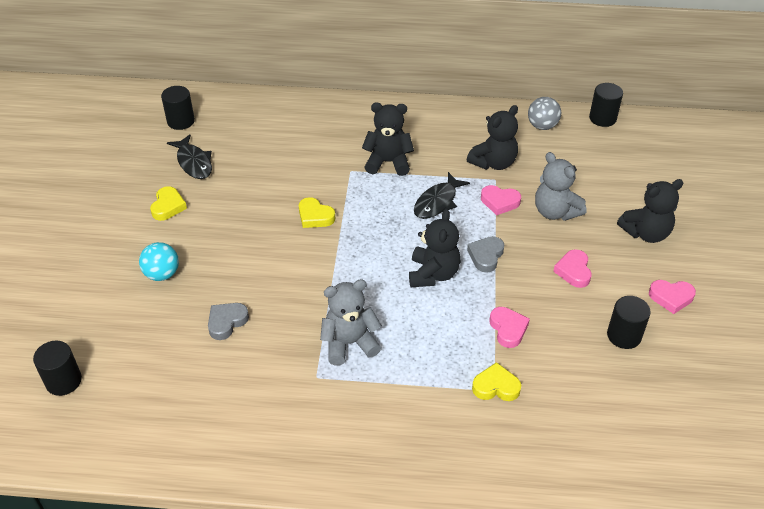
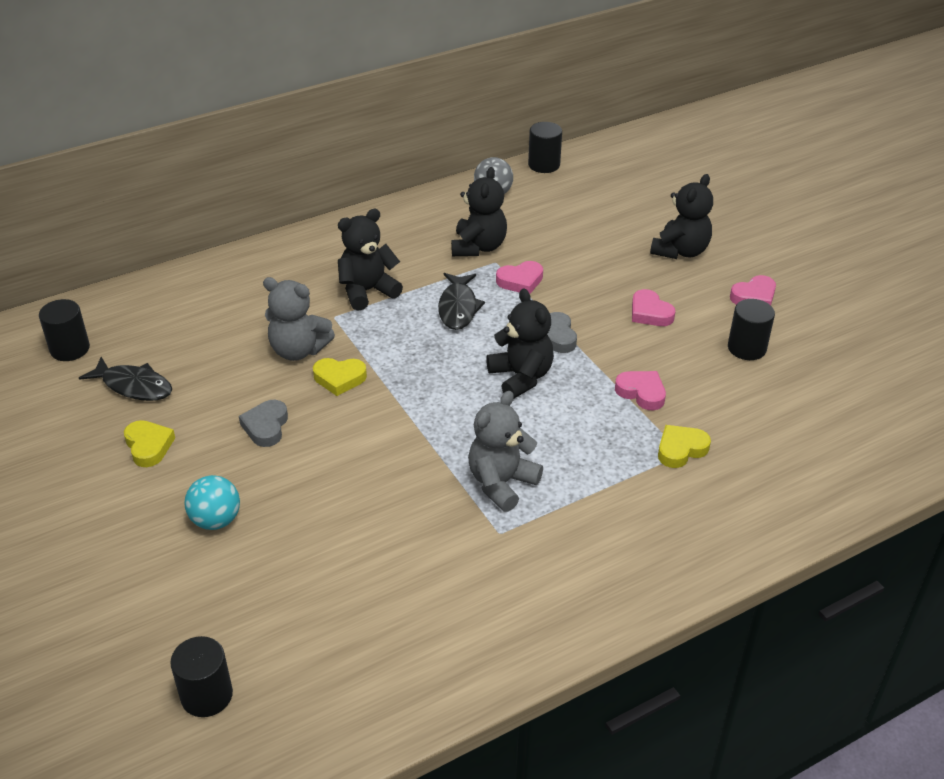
camera: 35 degrees left, 5 degrees down
(226, 322) = (346, 531): grey heart -> grey heart (266, 426)
(555, 212) = (582, 267): grey teddy bear -> grey teddy bear (298, 350)

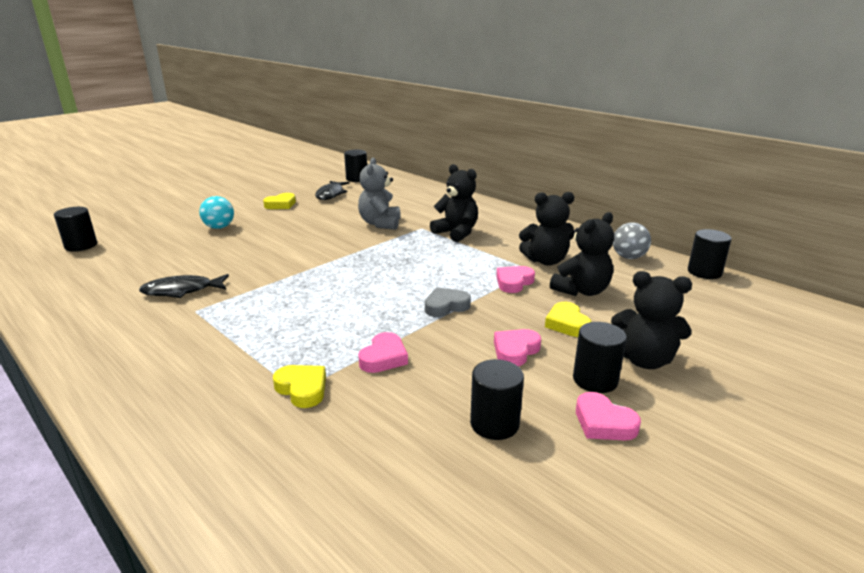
camera: 75 degrees right, 15 degrees down
(266, 426) = (303, 226): grey heart -> none
(339, 378) = (356, 238): yellow heart -> yellow heart (567, 324)
(458, 307) = (459, 263): black fish -> black fish (182, 291)
(501, 483) = (251, 304): grey teddy bear -> none
(520, 281) = (514, 282): pink heart -> pink heart turned 75 degrees clockwise
(521, 377) = (383, 297): black teddy bear -> black teddy bear (581, 291)
(701, 284) = (595, 380): none -> black cylinder

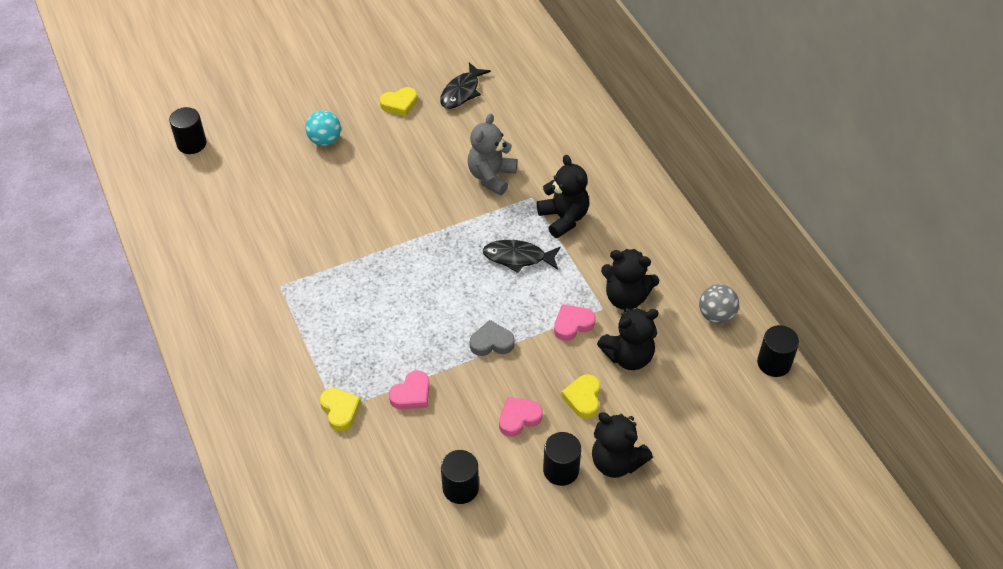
camera: 20 degrees right, 25 degrees up
(182, 291) = (273, 252): black fish -> black fish (518, 257)
(357, 179) = (506, 57): black cylinder -> none
(603, 423) = (537, 512): pink heart -> none

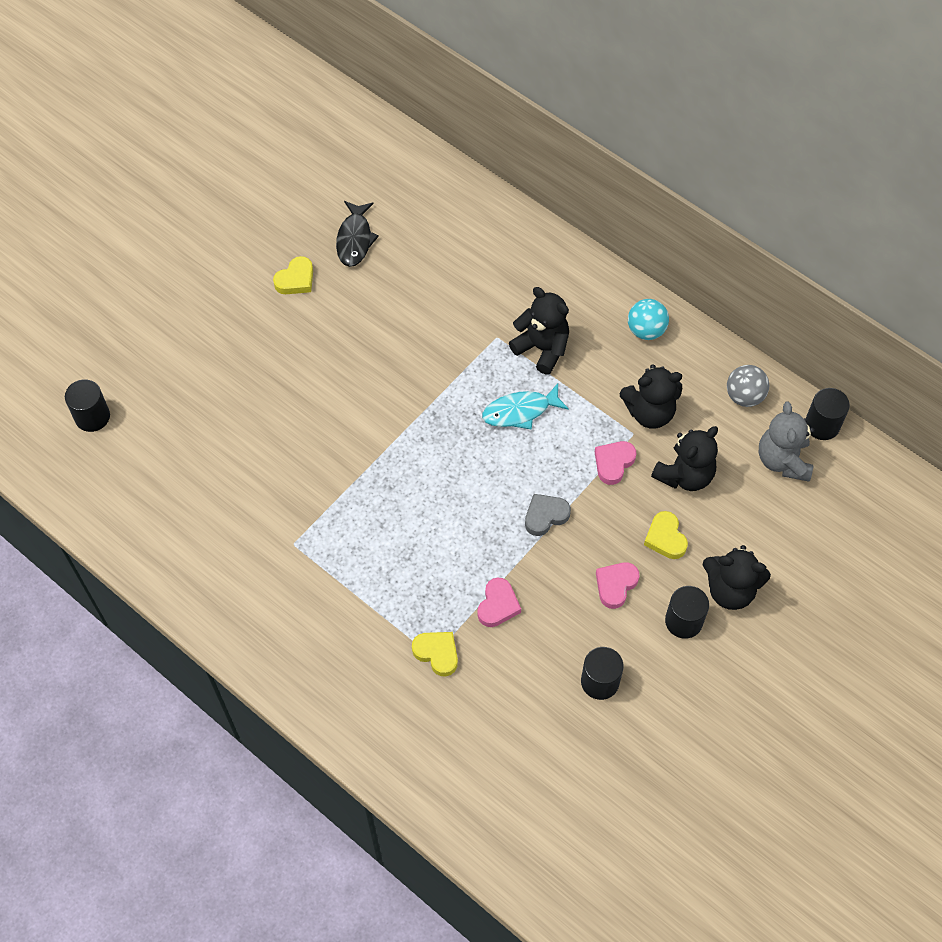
camera: 25 degrees left, 10 degrees up
(325, 140) = (240, 355): turquoise ball -> turquoise ball (646, 330)
(491, 177) = (442, 329): grey teddy bear -> grey teddy bear (783, 460)
(518, 257) = (520, 411): black fish -> turquoise fish

